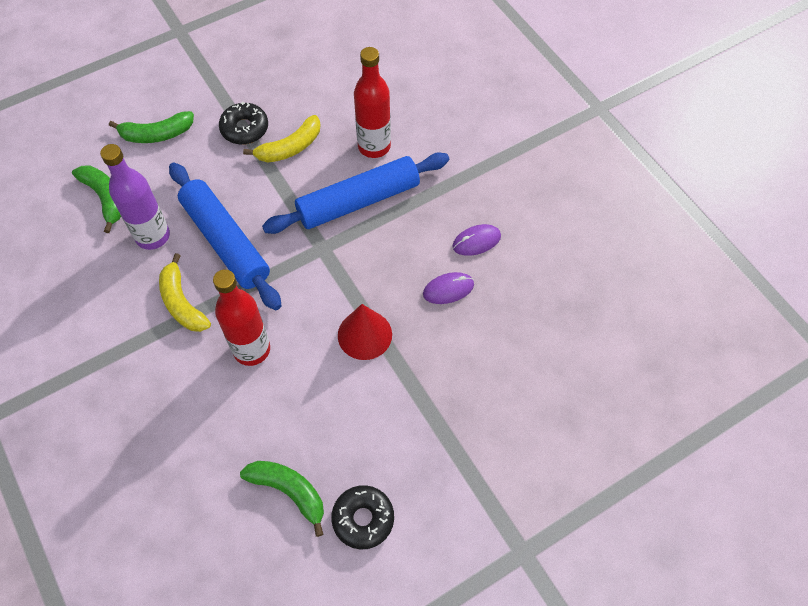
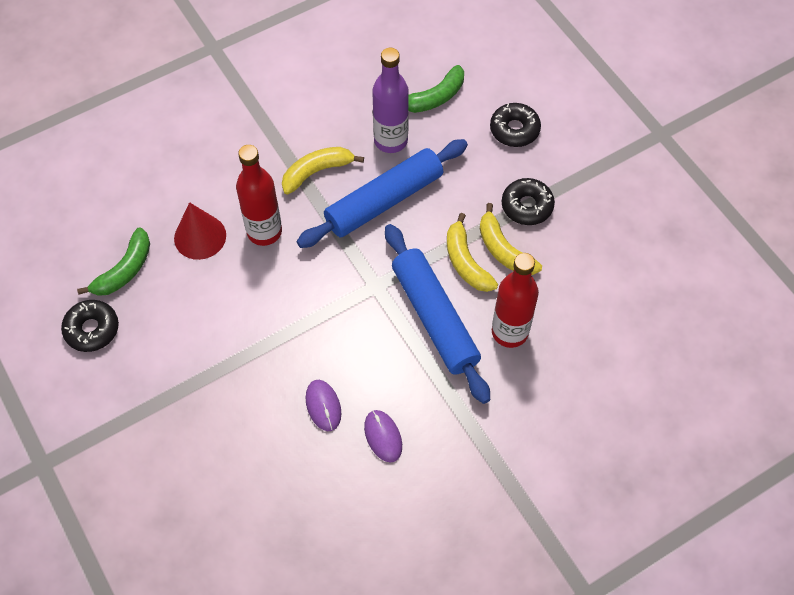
camera: 90 degrees right, 0 degrees up
(156, 134) = (514, 130): green banana -> black donut
(301, 176) = (466, 262): none -> yellow banana
(364, 335) = (274, 327): red cone -> red cone (200, 237)

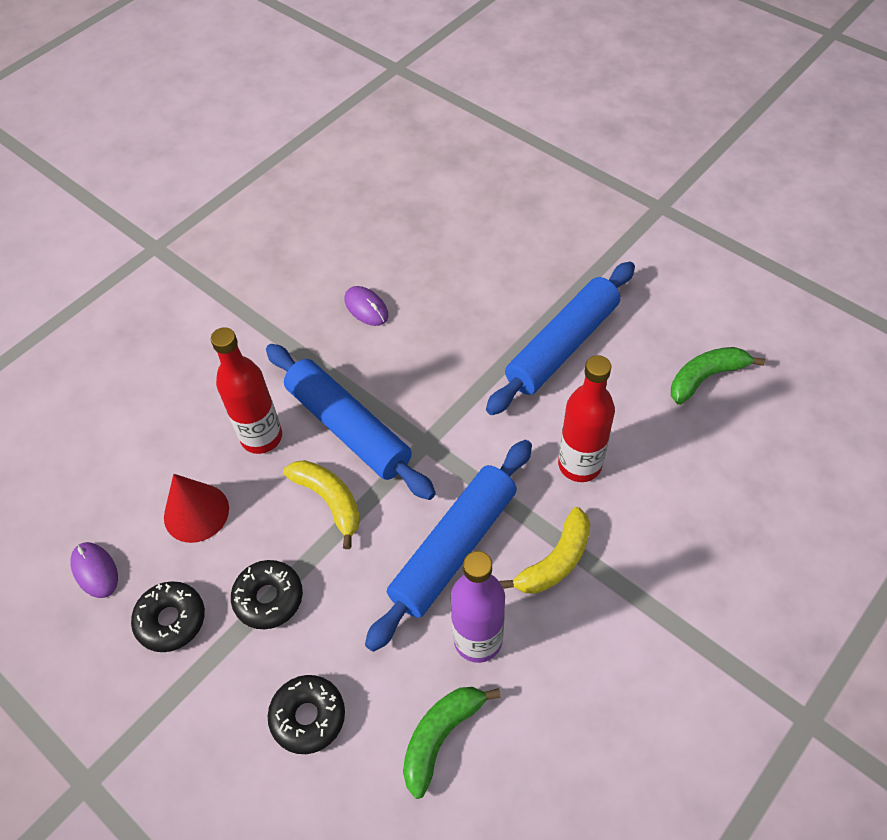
camera: 165 degrees right, 5 degrees down
(92, 329) = (697, 315): black donut -> black donut (171, 620)
(124, 270) = (706, 377): green banana -> green banana turned 45 degrees clockwise
(200, 237) = (649, 437): red cone -> red cone (196, 512)
(223, 337) = (562, 345): none -> blue rolling pin
(323, 406) = (433, 316): purple mouse -> purple mouse (95, 571)
(503, 250) = (287, 529): yellow banana -> none

